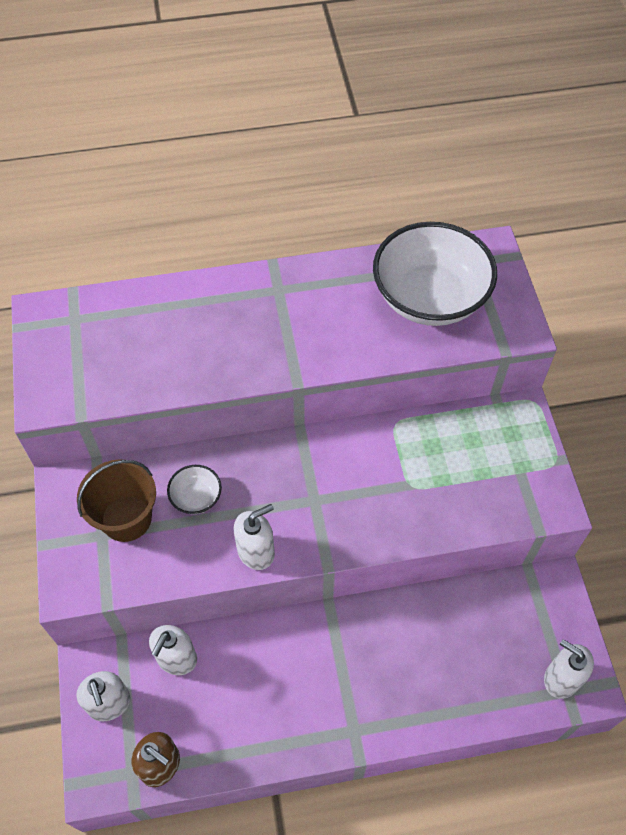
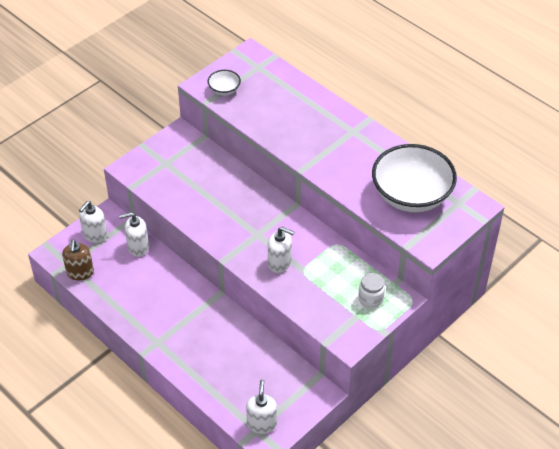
camera: 55 degrees right, 10 degrees down
(126, 518) = (182, 167): brown bucket -> none
(196, 497) = (217, 186): white bowl -> white bowl (224, 90)
(256, 551) = (207, 226): white soap dispenser -> white soap dispenser (280, 263)
(504, 441) = (370, 299): none -> white jar

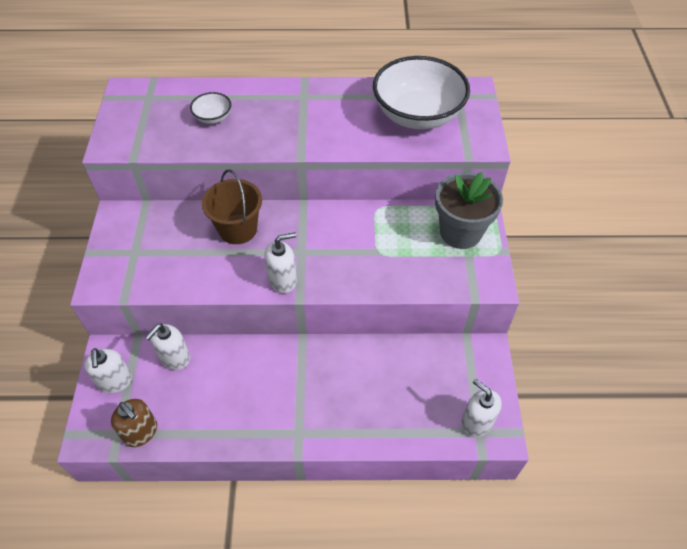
camera: 45 degrees left, 5 degrees up
(224, 90) = (139, 136): white bowl -> white bowl (213, 117)
(237, 192) = (237, 229): none -> brown bucket
(280, 263) = (352, 261): white soap dispenser -> white soap dispenser (283, 280)
(370, 299) = (460, 232): white jar -> grey flower pot

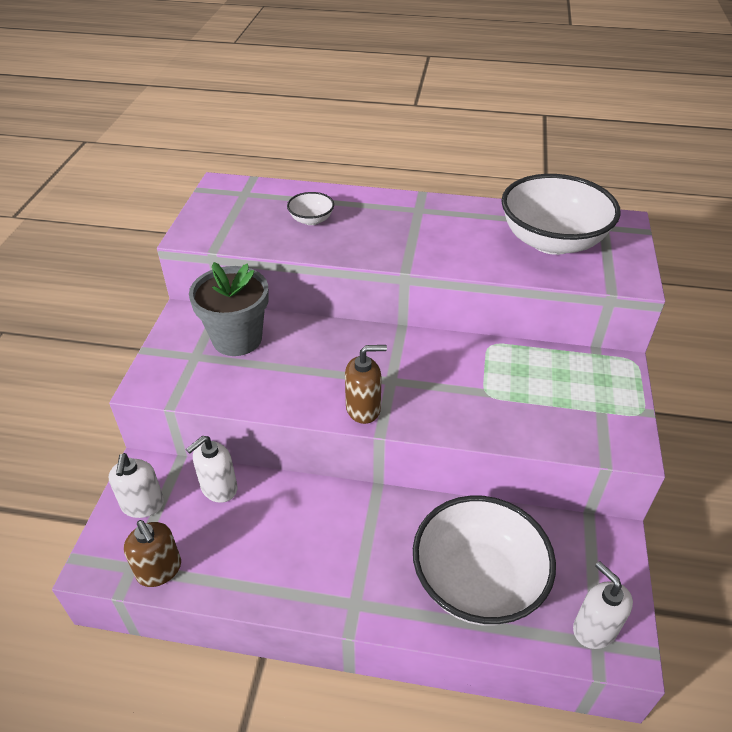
camera: 10 degrees right, 10 degrees down
(237, 229) = (319, 346): brown bucket -> none
(283, 280) = (363, 409): white soap dispenser -> brown soap dispenser
(388, 400) = (477, 581): none -> white bowl
(460, 232) = (593, 383): grey flower pot -> grey flower pot (237, 339)

